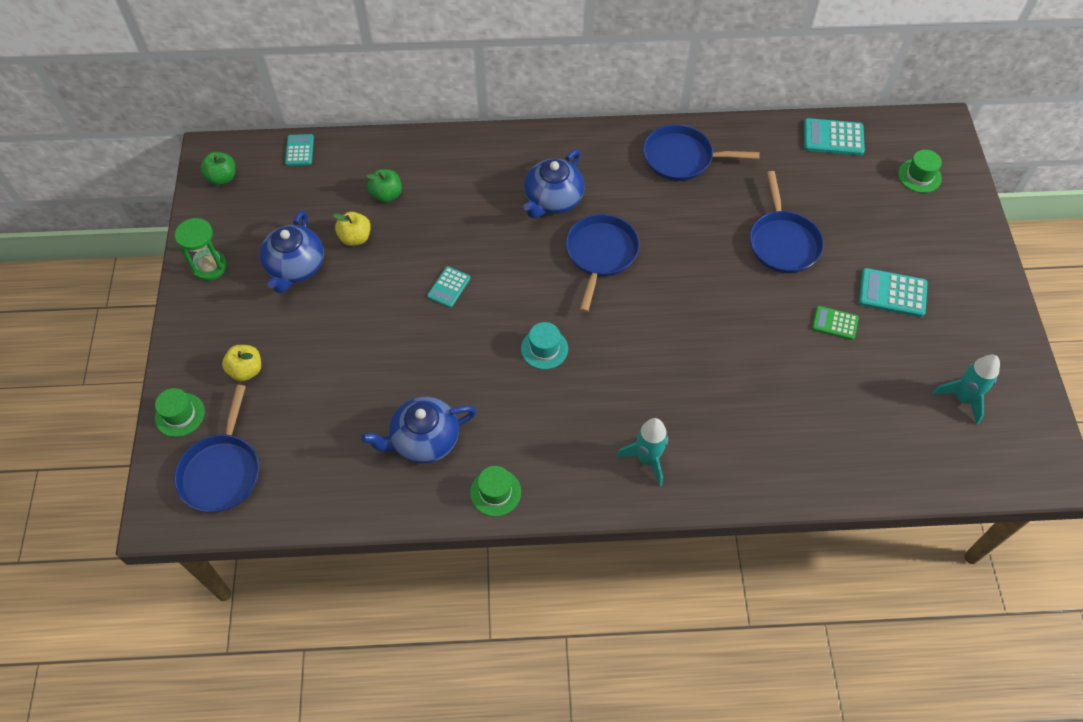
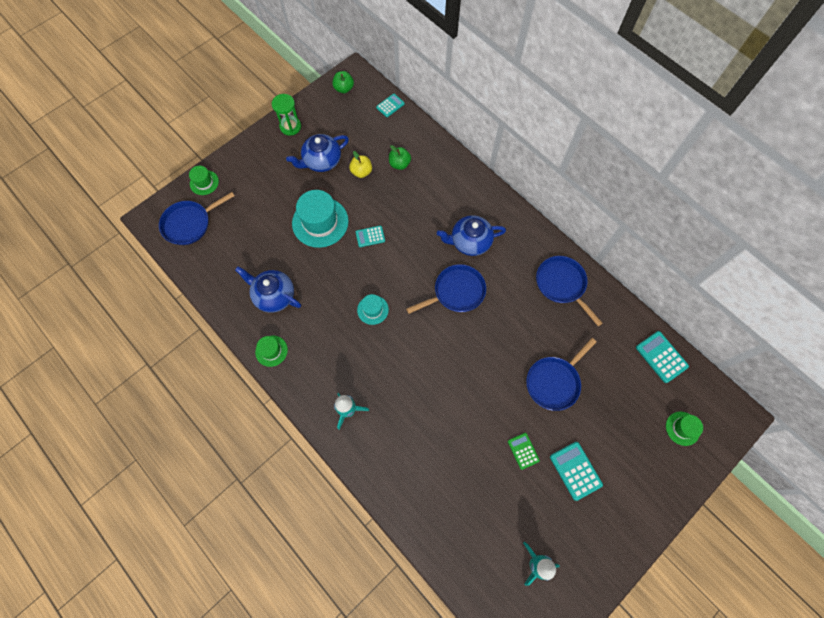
camera: 50 degrees right, 10 degrees up
(246, 370) = (248, 189): yellow apple -> none
(376, 324) = (320, 222): none -> turquoise hat

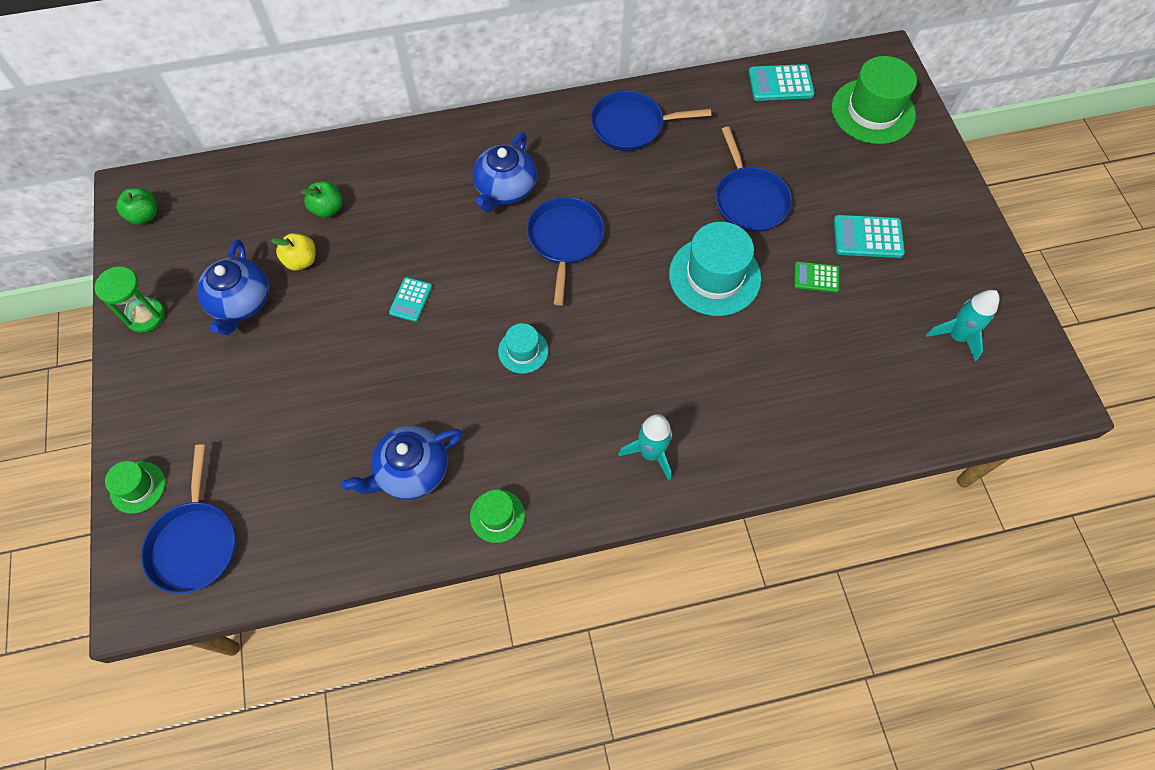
camera: 60 degrees left, 5 degrees down
(320, 222) = (339, 352): turquoise hat -> turquoise hat (714, 276)
(390, 105) = (225, 173): turquoise calculator -> none
(682, 428) = (873, 111): green hat -> green hat, size x1.90

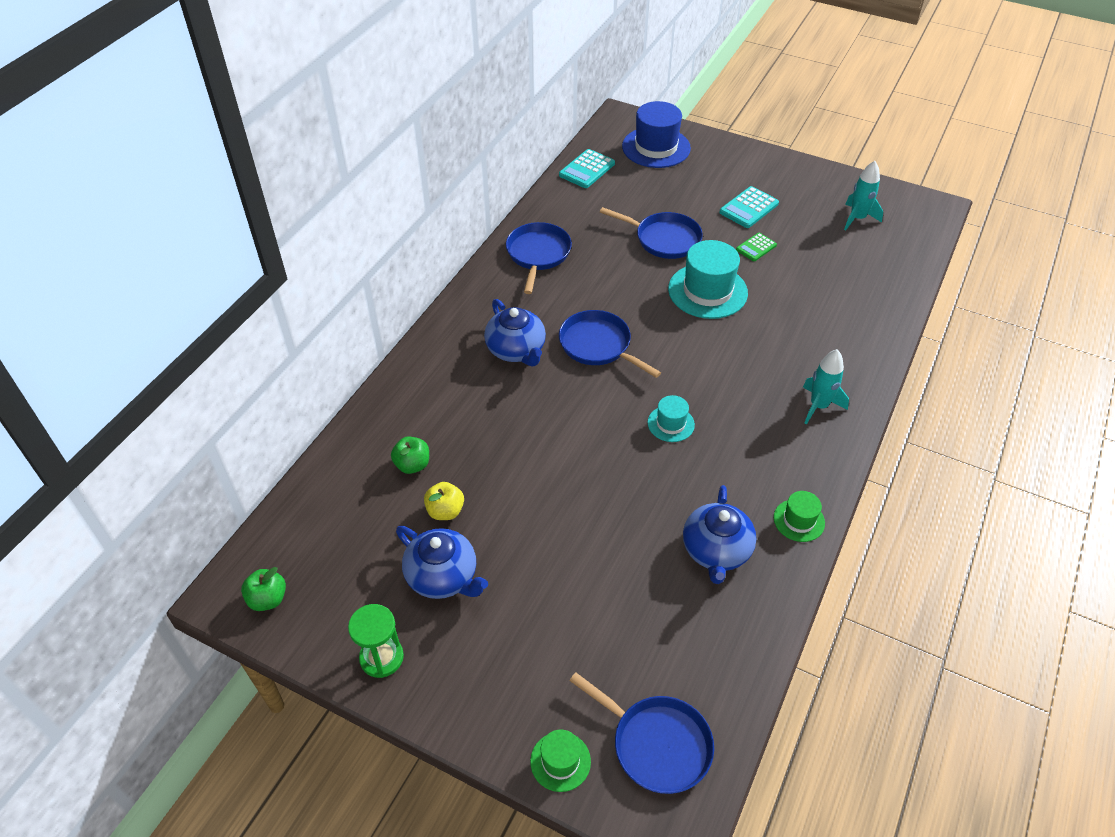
camera: 50 degrees left, 15 degrees down
(411, 299) = (558, 462): turquoise calculator -> none
(631, 126) = (538, 254): blue pan -> blue pan turned 150 degrees clockwise
(873, 111) = (656, 147): green hat -> blue hat

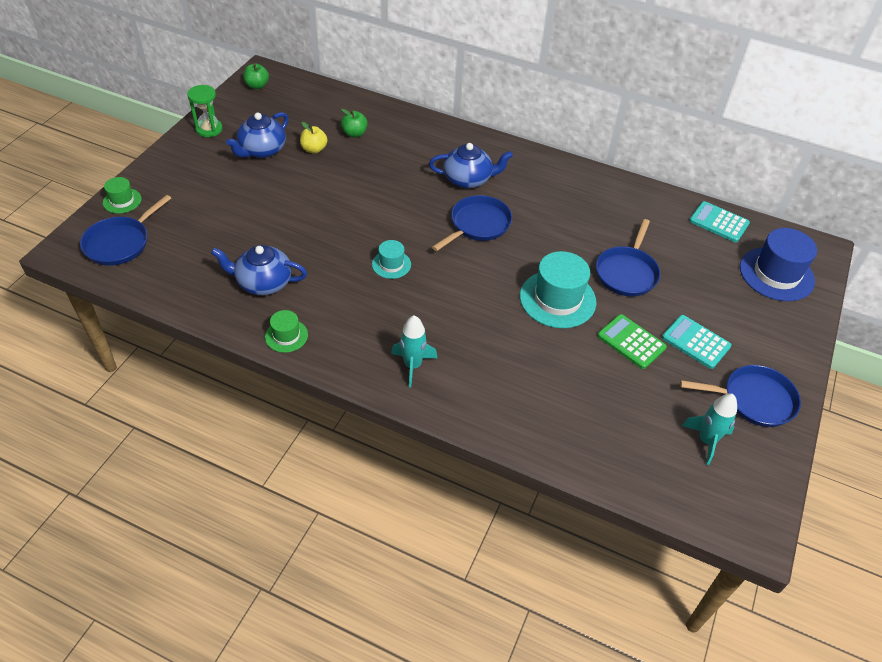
camera: 85 degrees right, 0 degrees up
(516, 350) = (468, 179): blue teapot -> blue teapot turned 150 degrees counterclockwise
(538, 254) = (585, 190): blue pan -> blue pan (754, 399)
(756, 247) = (631, 342): green calculator -> green calculator, size x1.55

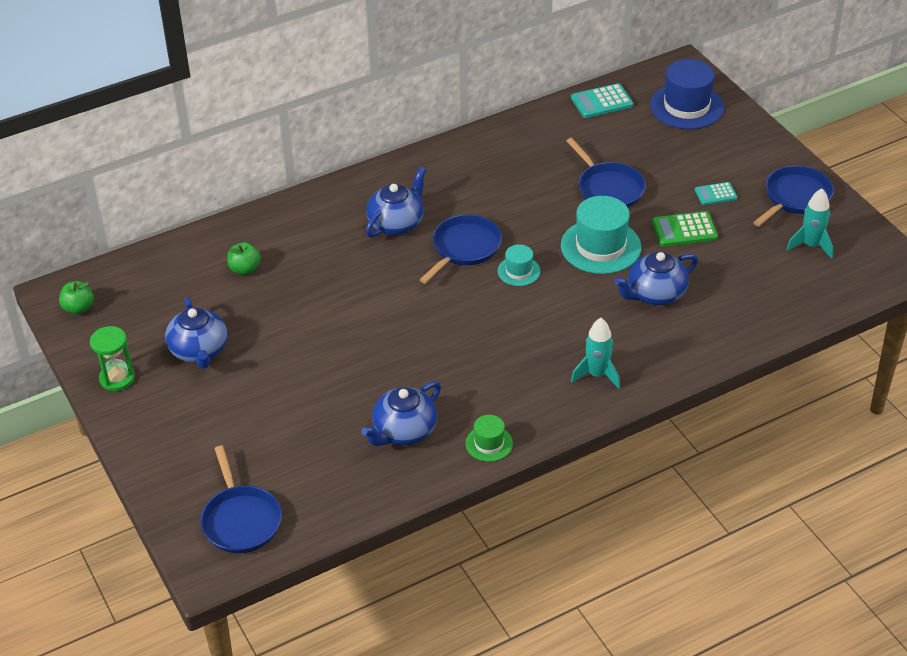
camera: 50 degrees left, 5 degrees down
(122, 201) = (171, 495): green hat -> none
(314, 149) = (239, 310): yellow apple -> none
(391, 264) = (462, 331): turquoise hat -> turquoise hat (518, 271)
(478, 225) = (464, 248): blue pan -> blue pan turned 45 degrees clockwise
(538, 359) = (655, 294): none -> blue teapot
(696, 342) = (715, 194): turquoise calculator -> turquoise calculator, size x0.65

